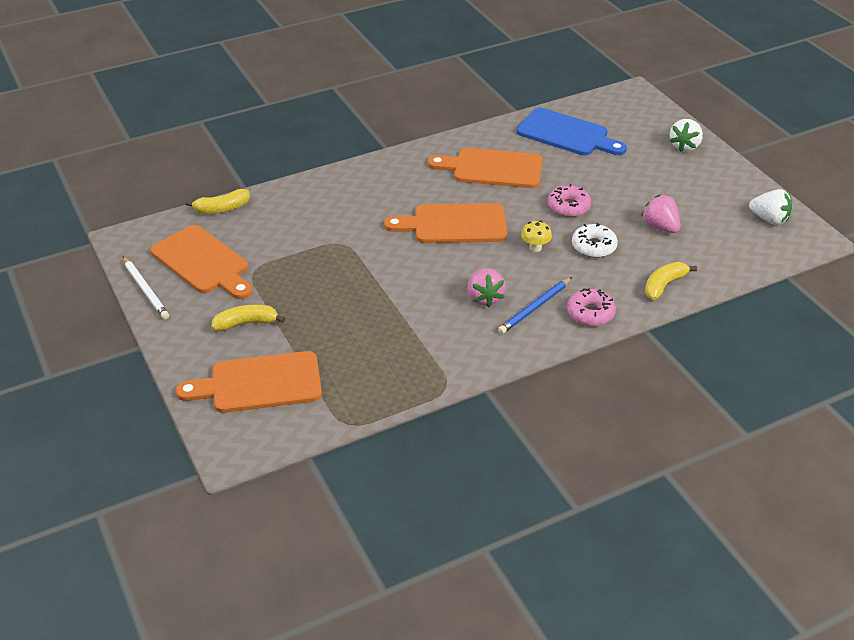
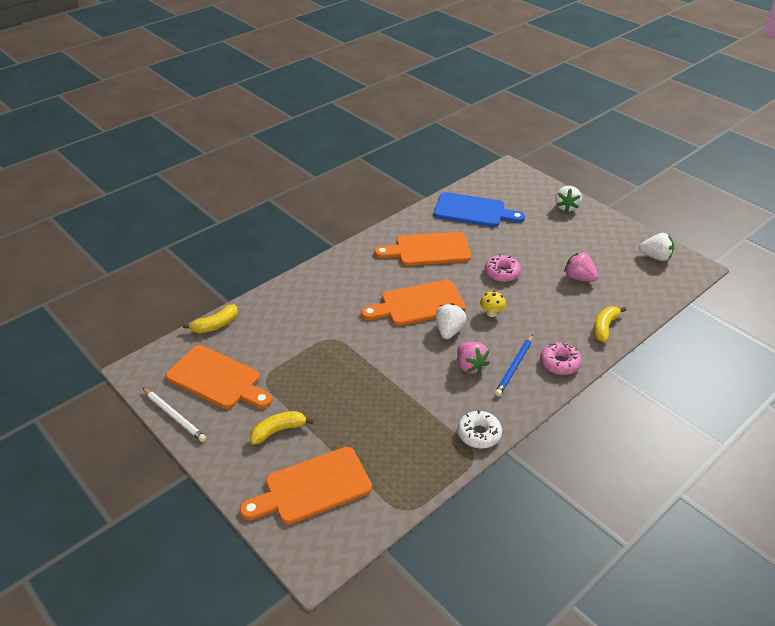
camera: 15 degrees left, 0 degrees up
(477, 258) = (449, 331): none -> white strawberry
(593, 246) = (536, 304): white donut -> white donut (479, 434)

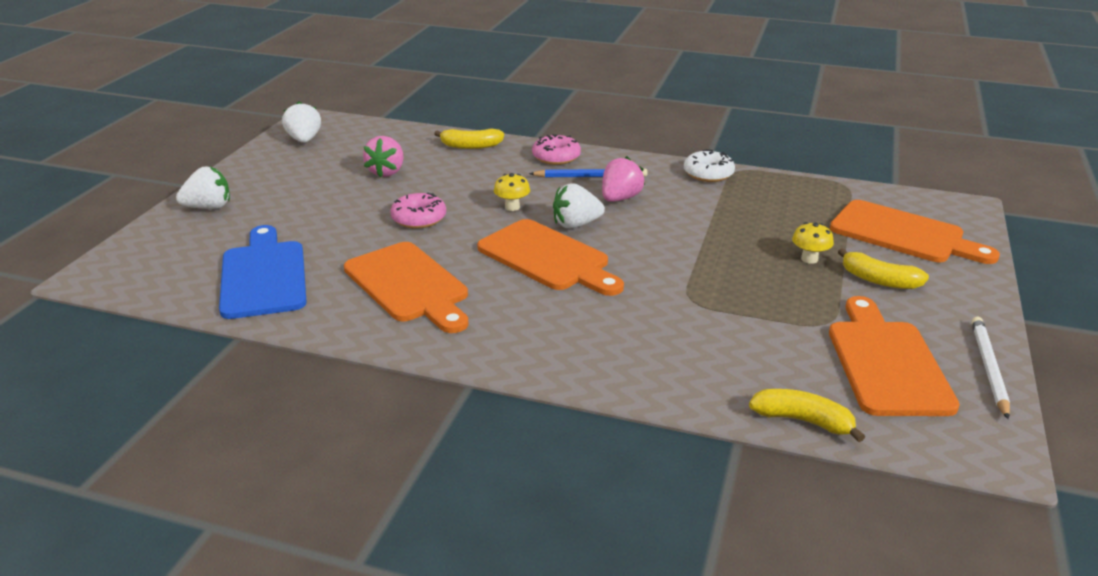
camera: 120 degrees left, 10 degrees down
(326, 413) = (809, 259): none -> yellow mushroom

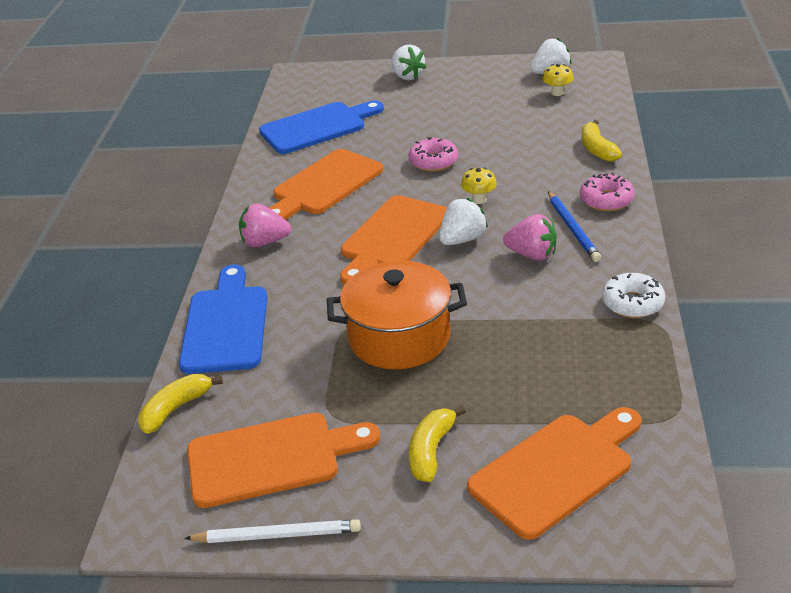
camera: 80 degrees right, 5 degrees up
(386, 172) = (512, 125): pink strawberry -> pink strawberry (264, 242)
(576, 224) = (462, 240): white strawberry -> white strawberry turned 75 degrees clockwise
(659, 376) = (226, 325): none -> blue cutting board
(719, 275) = (399, 337): none -> orange pot
(803, 421) = (176, 409): yellow banana -> yellow banana turned 150 degrees counterclockwise
(809, 259) = (458, 396): yellow mushroom -> yellow mushroom (557, 93)
(903, 234) = (556, 471): orange cutting board -> orange cutting board turned 150 degrees counterclockwise

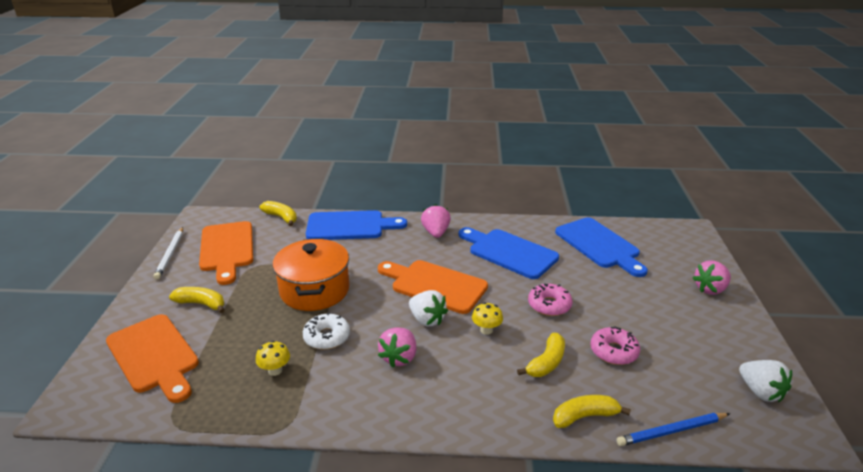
camera: 85 degrees right, 5 degrees down
(324, 185) = (509, 252): orange cutting board -> blue cutting board
(407, 76) = (710, 289): white strawberry -> pink strawberry
(528, 166) = (546, 363): none -> yellow banana
(557, 93) = (710, 394): yellow mushroom -> yellow mushroom (275, 370)
(573, 228) = (435, 386): blue pencil -> blue pencil (672, 431)
(606, 200) = (483, 414): pink donut -> pink donut (613, 351)
(632, 303) = (316, 415): white donut -> white donut (327, 337)

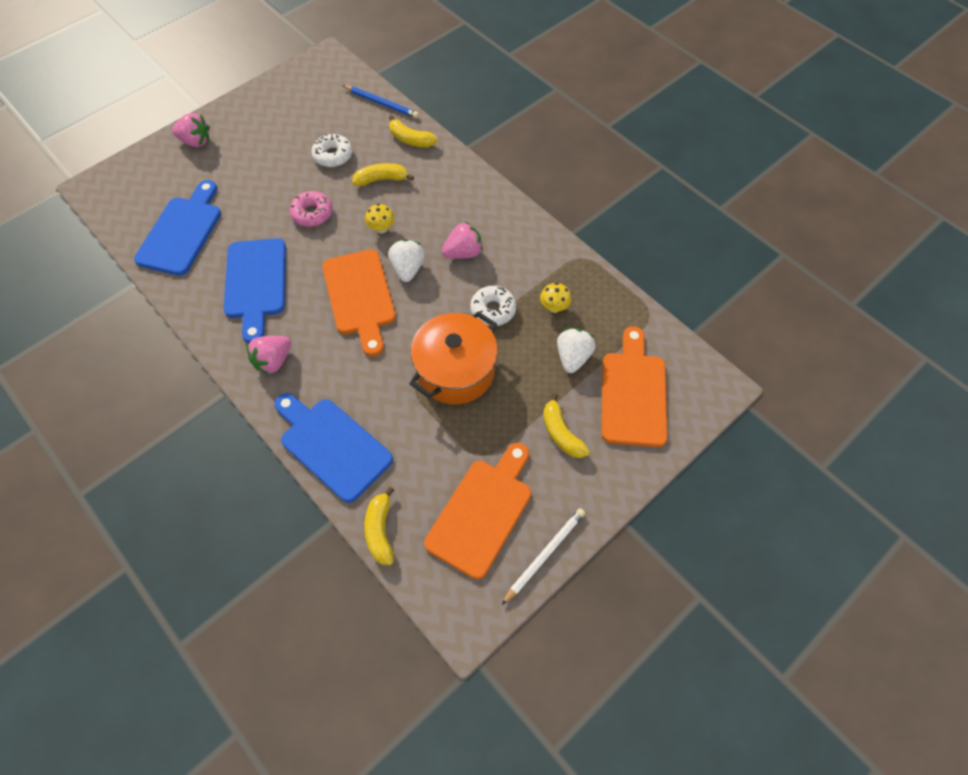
camera: 135 degrees left, 30 degrees up
(613, 351) = (333, 155): pink donut -> white donut
(760, 392) = (304, 83): white strawberry -> white strawberry (573, 357)

